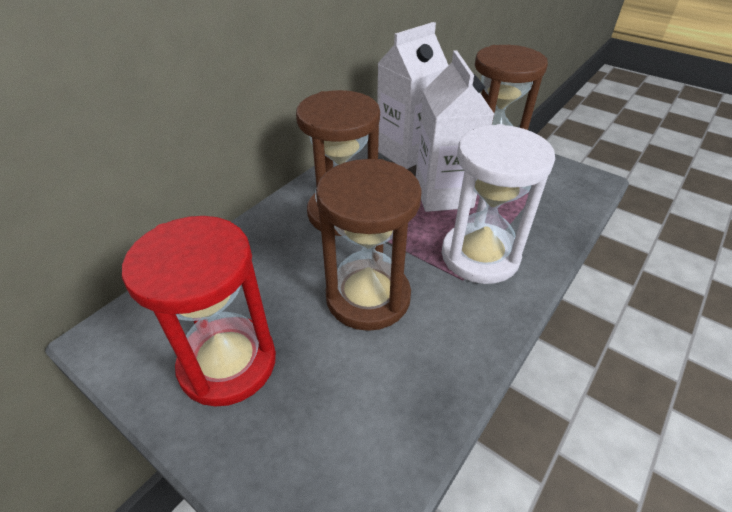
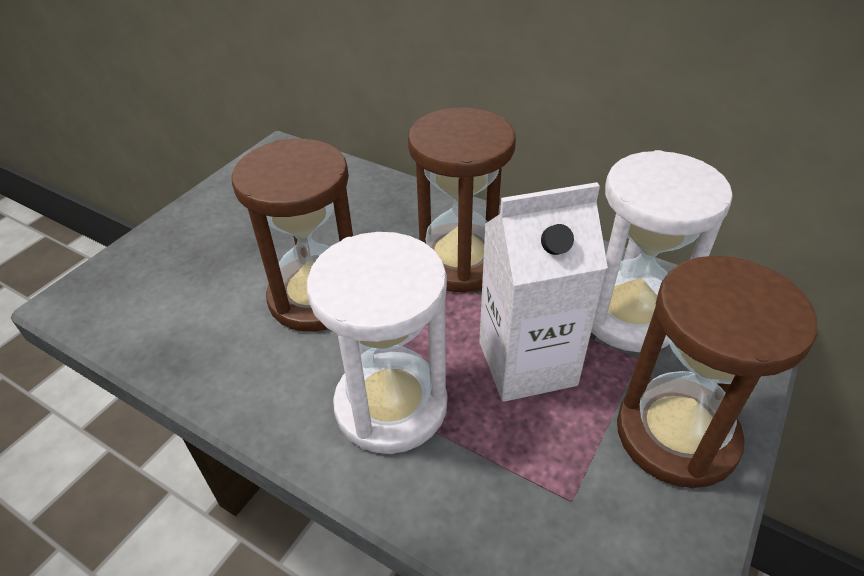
camera: 85 degrees right, 0 degrees up
(228, 363) = (244, 217): red hourglass -> none
(406, 153) = (630, 315): white carton -> white hourglass

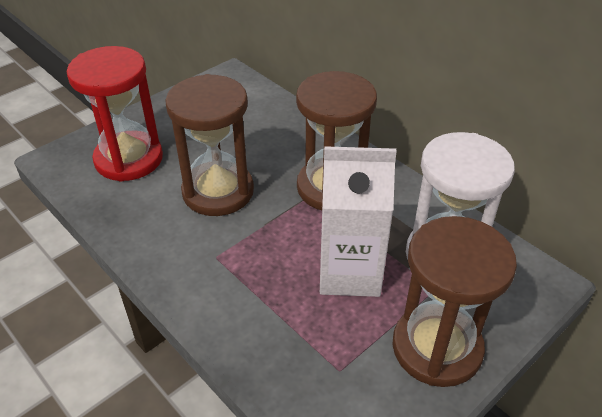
camera: 15 degrees right, 0 degrees up
(180, 280) = (129, 159): none -> red hourglass
(391, 405) = (241, 278): white hourglass -> none

